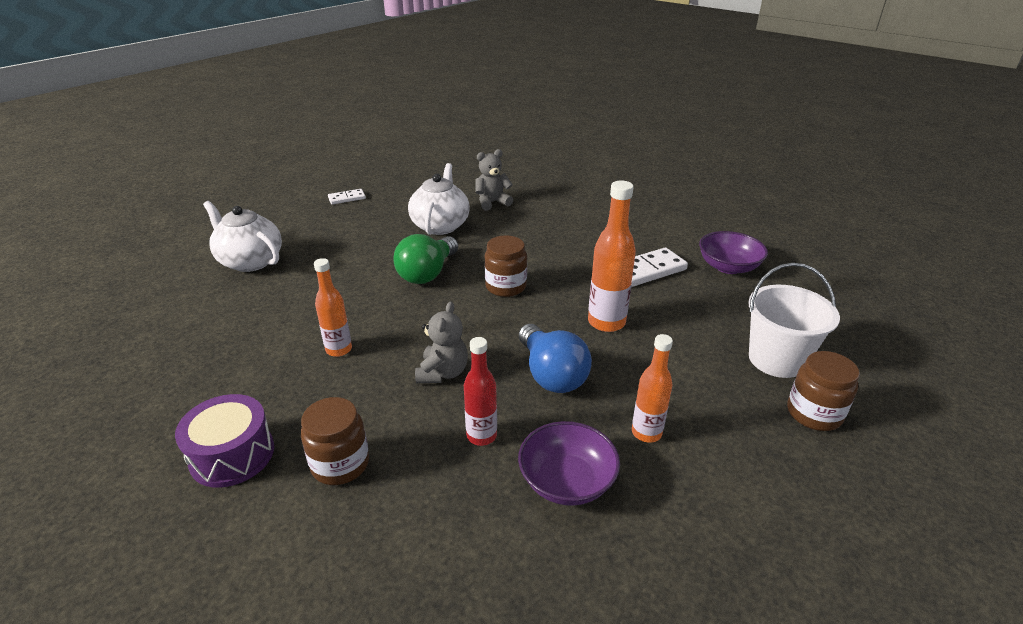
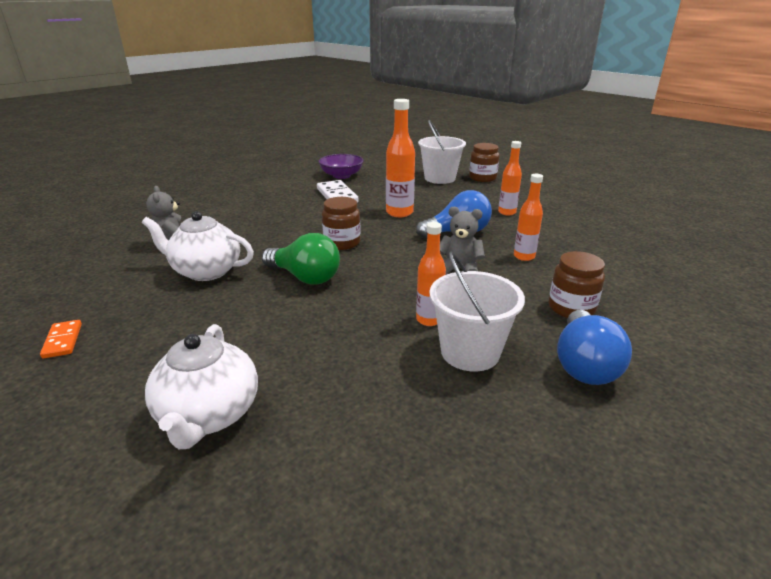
camera: 85 degrees left, 5 degrees down
(232, 455) = (584, 364): purple drum -> blue light bulb
(250, 261) = (209, 415): white teapot -> white teapot turned 45 degrees counterclockwise
(279, 375) = (470, 352): none -> white bucket
(347, 198) = (63, 341): white domino -> orange domino
(481, 436) = (524, 256): red bottle -> orange bottle
(567, 481) = (552, 234): purple bowl -> none

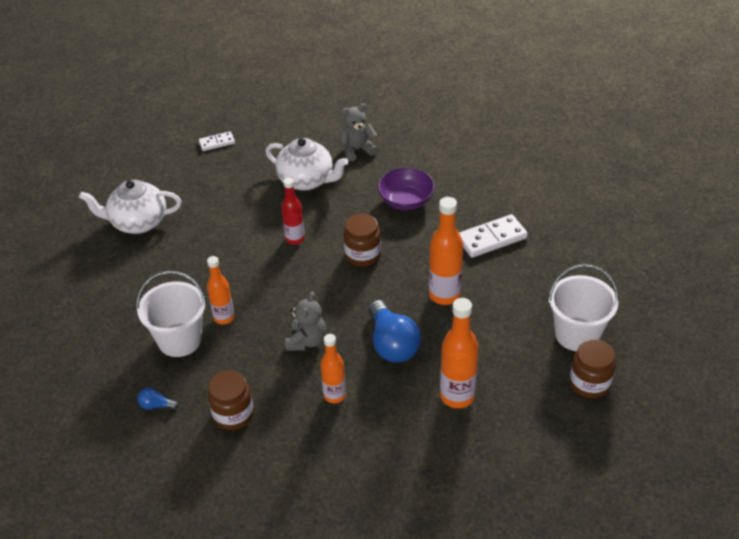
camera: 90 degrees right, 15 degrees up
(63, 341) = (217, 143): orange domino -> white domino
(206, 271) = (307, 180): white teapot -> white teapot turned 105 degrees clockwise
(305, 277) = (295, 239): green light bulb -> red bottle
(341, 175) = (566, 235): purple bowl -> purple bowl (406, 201)
(507, 212) = (457, 396): orange bottle -> orange bottle, size x1.53
(584, 364) = (156, 405): blue light bulb -> blue light bulb, size x0.45

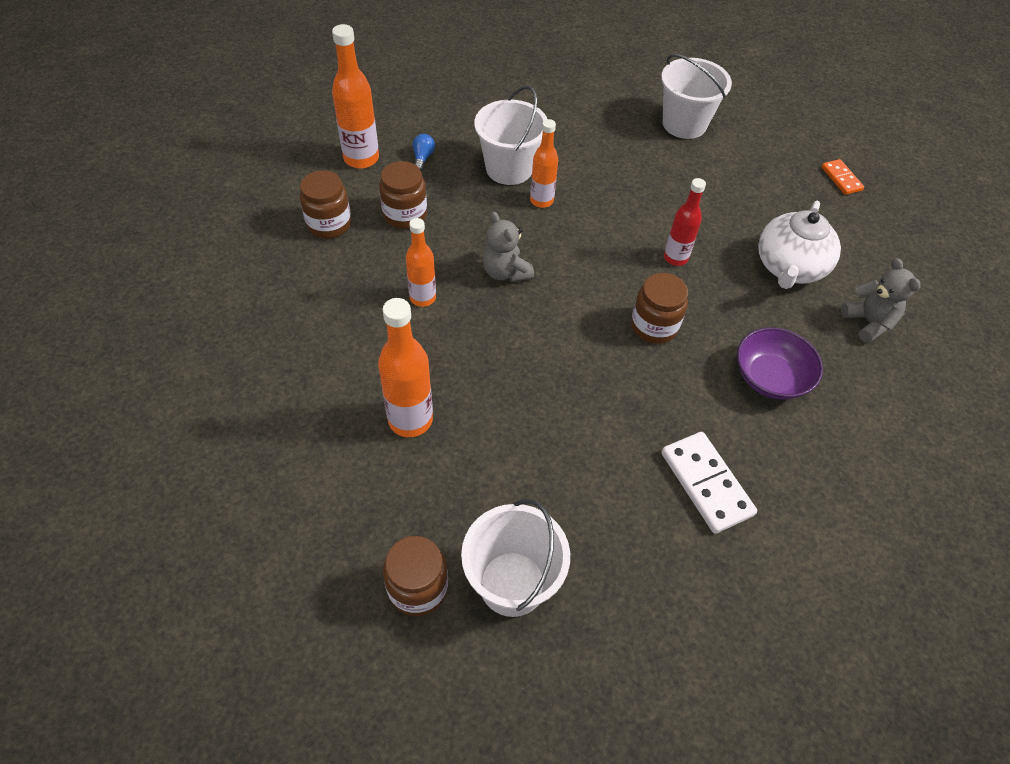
camera: 85 degrees right, 10 degrees up
(138, 222) = (684, 124): white teapot -> white bucket
(217, 143) = (841, 179): white domino -> orange domino
(241, 474) = (329, 224): none -> brown jar
(307, 341) = (505, 272): grey teddy bear -> grey teddy bear turned 45 degrees clockwise
(392, 344) = (498, 354): blue light bulb -> none
(444, 295) = (586, 415): orange bottle -> orange bottle (361, 158)

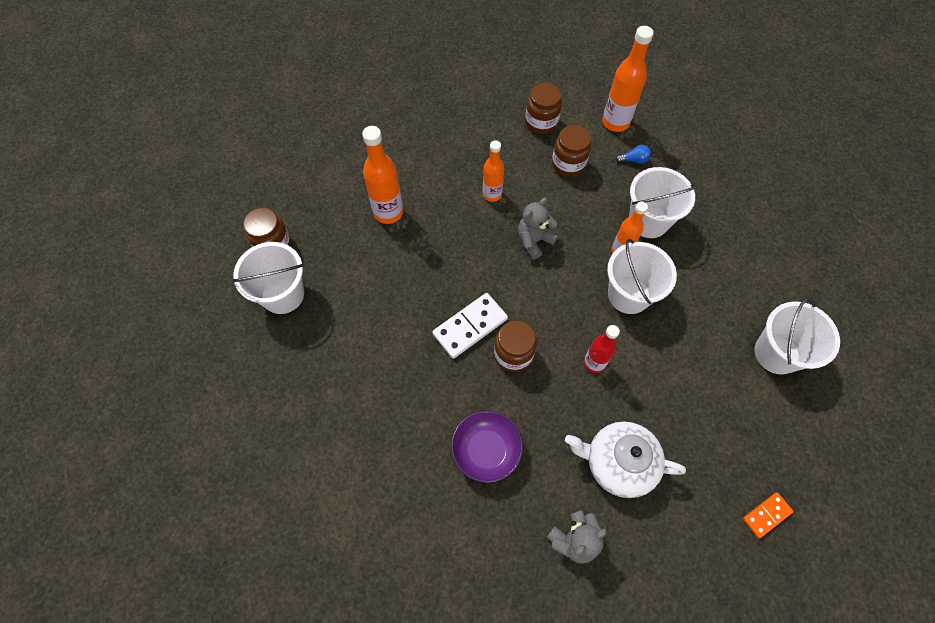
camera: 80 degrees right, 10 degrees up
(598, 209) = (628, 294): none -> white bucket
(706, 484) = (376, 406): white domino -> white domino (470, 326)

